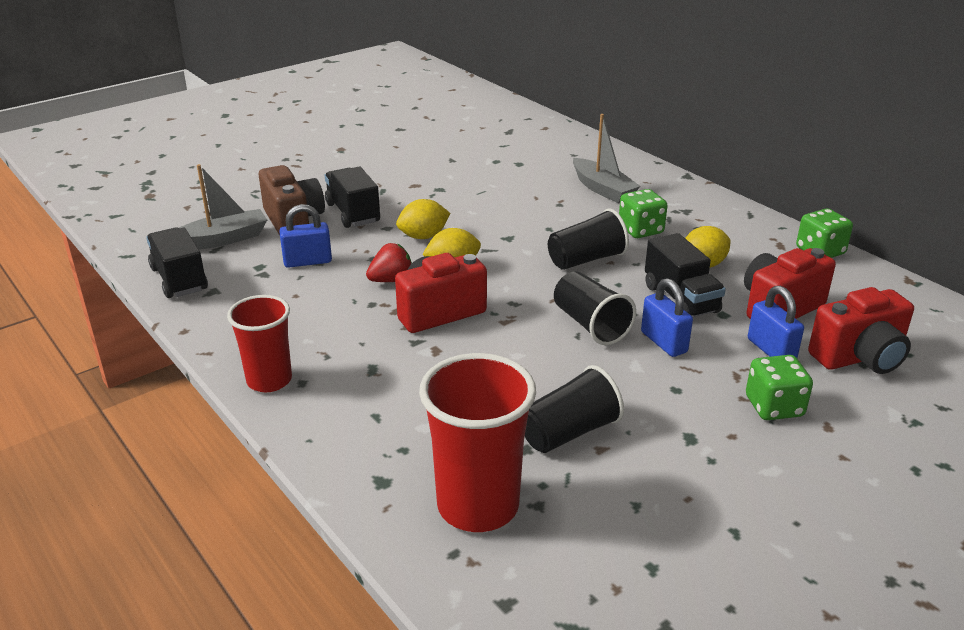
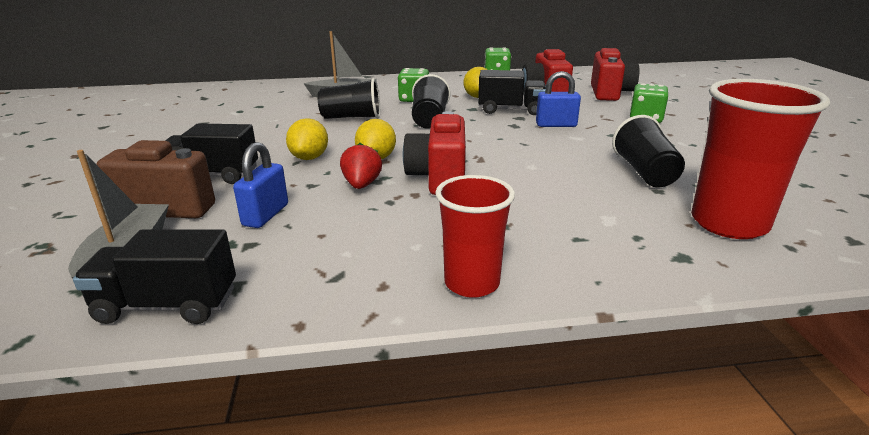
camera: 60 degrees left, 5 degrees down
(590, 325) = (515, 137): black cup -> black cup (352, 117)
(771, 350) = (587, 106): blue padlock -> none

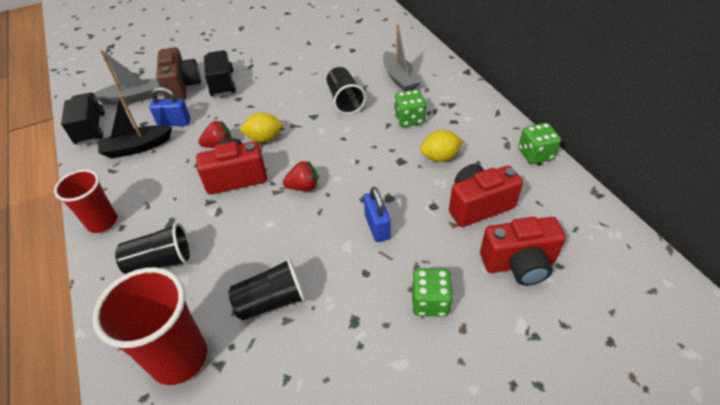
camera: 75 degrees right, 20 degrees up
(296, 249) = (137, 147): none -> black boat
(309, 158) = (258, 109): yellow lemon -> none
(429, 119) = (358, 142): black cup -> black cup (161, 261)
(481, 146) = (303, 187): none -> red strawberry
(510, 110) = (408, 187): black truck -> none

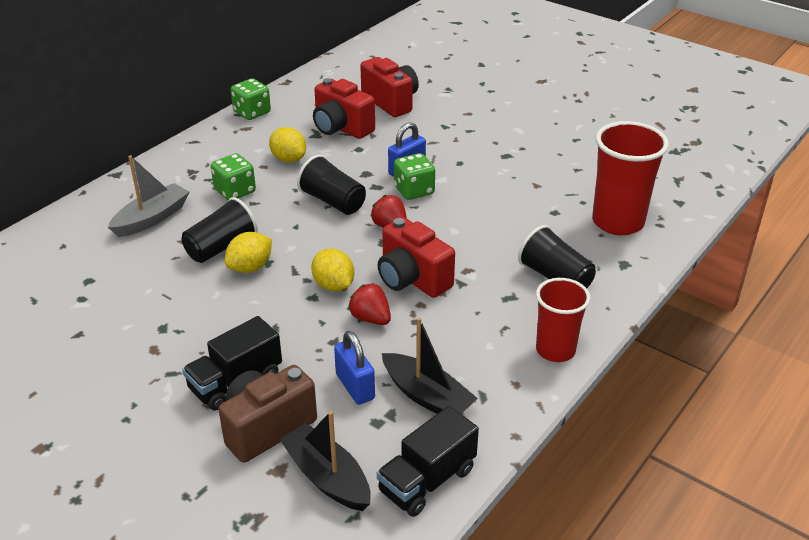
camera: 120 degrees left, 10 degrees down
(132, 98) = (327, 477): grey boat -> black boat
(271, 301) = (528, 198): black cup -> black cup (333, 202)
(313, 108) = (250, 267): none -> yellow lemon
(430, 302) = (459, 129): green dice -> green dice (414, 190)

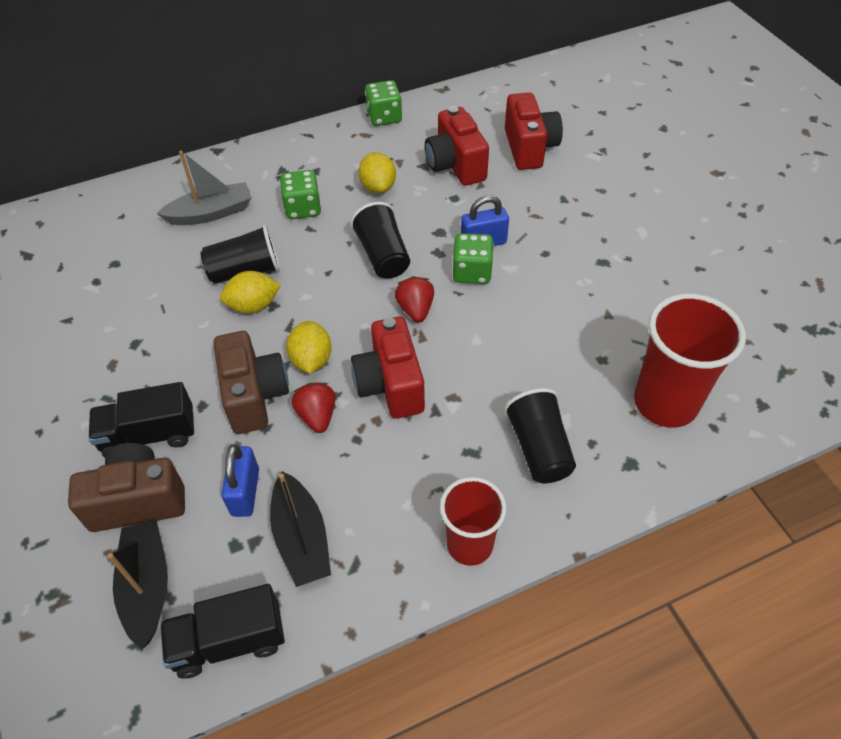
camera: 30 degrees right, 15 degrees up
(306, 324) = (254, 396): none -> brown camera

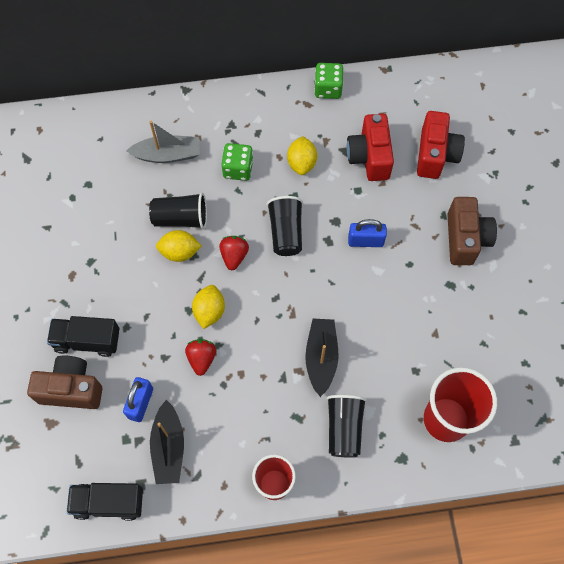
camera: 15 degrees right, 15 degrees up
(147, 586) = (66, 451): black boat -> black boat (321, 357)
(254, 396) = (163, 330): brown camera -> brown camera (465, 239)
(390, 385) = (258, 348): red camera -> none
(415, 309) = (295, 289): red strawberry -> red strawberry (234, 256)
(472, 272) = (347, 266): green dice -> none

